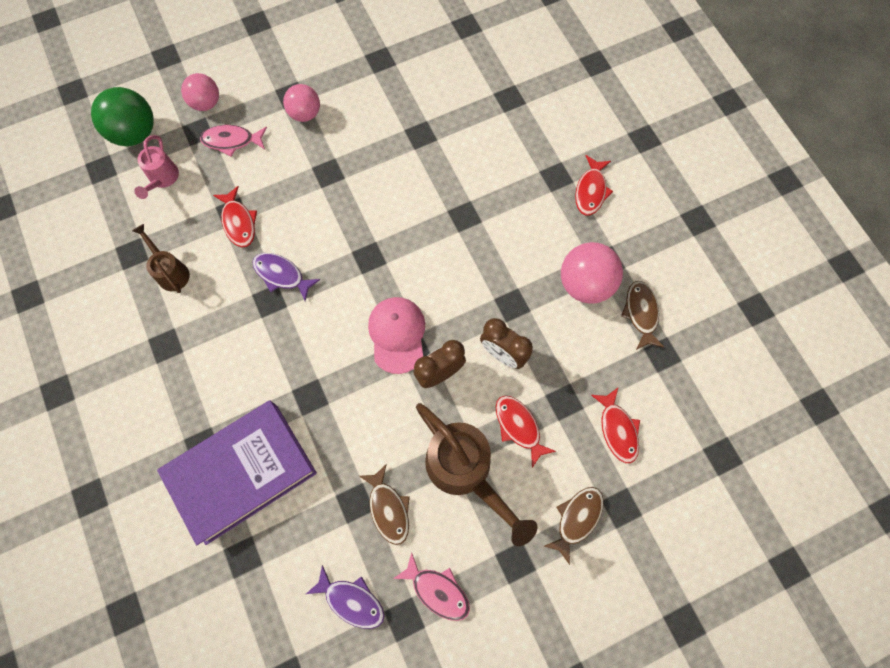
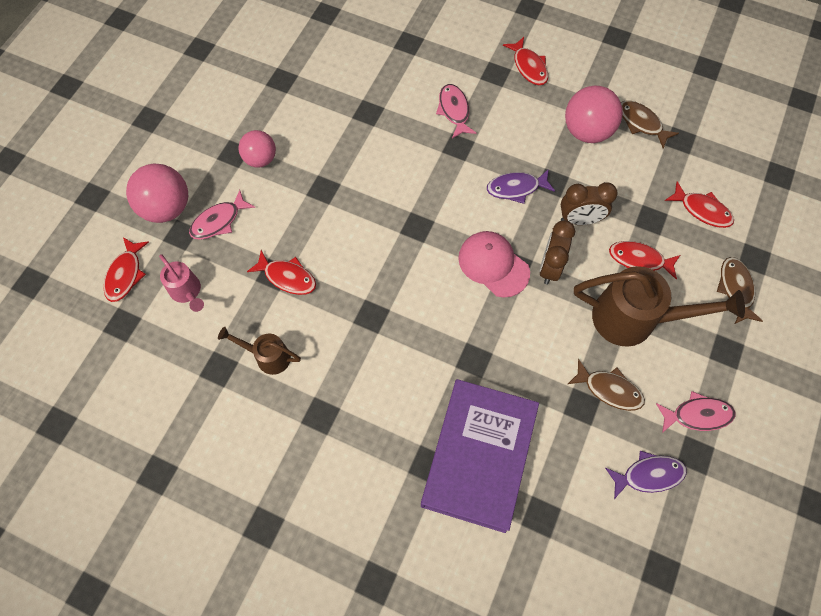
camera: 40 degrees left, 5 degrees down
(135, 133) = (125, 274): green ball -> red fish
(206, 103) = (166, 208): pink ball -> pink ball, size x1.54
(282, 275) = (362, 290): purple fish -> purple fish (516, 188)
(490, 183) = (454, 111): none -> pink fish

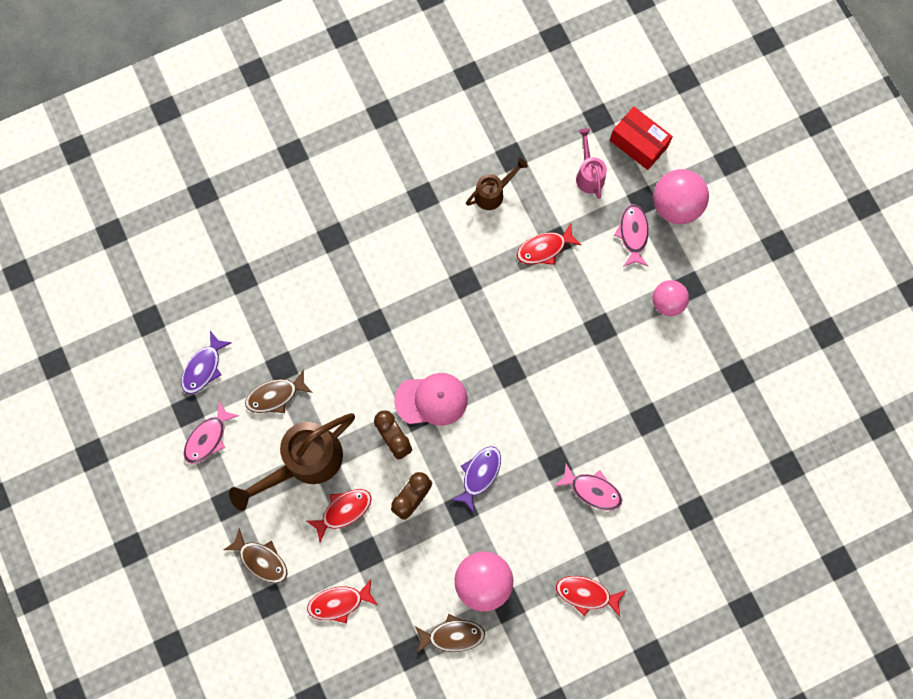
camera: 130 degrees right, 10 degrees up
(125, 274) = (638, 143): red fish -> red box
(187, 292) = (589, 174): pink watering can -> pink watering can turned 75 degrees clockwise
(478, 456) = (309, 272): purple book -> none

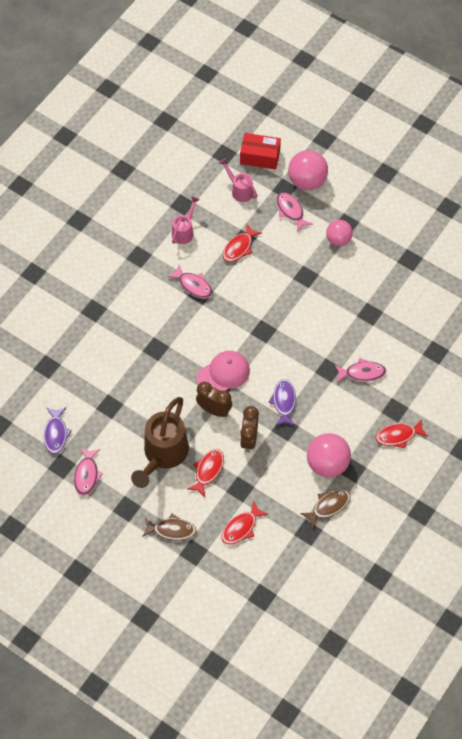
camera: 30 degrees left, 15 degrees down
(275, 395) = (117, 425): brown fish -> none
(463, 268) = (193, 285): none -> pink fish
(493, 193) = (184, 231): brown watering can -> pink watering can

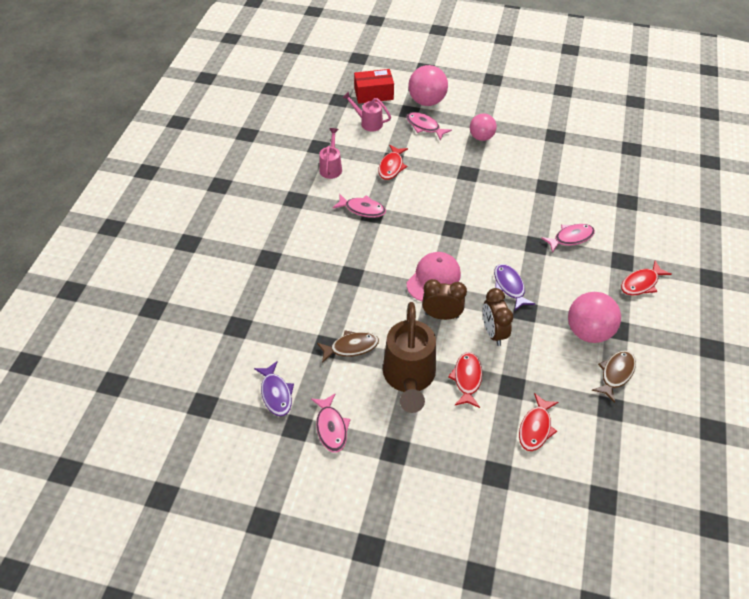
camera: 20 degrees left, 10 degrees down
(171, 530) = (459, 457): brown fish -> brown fish (351, 347)

